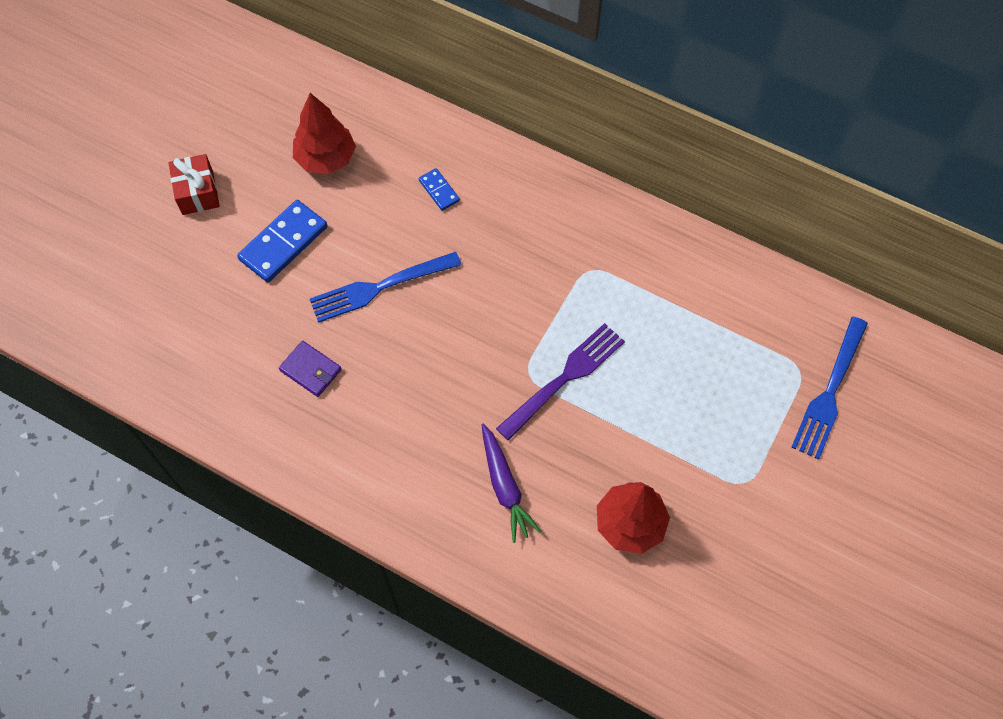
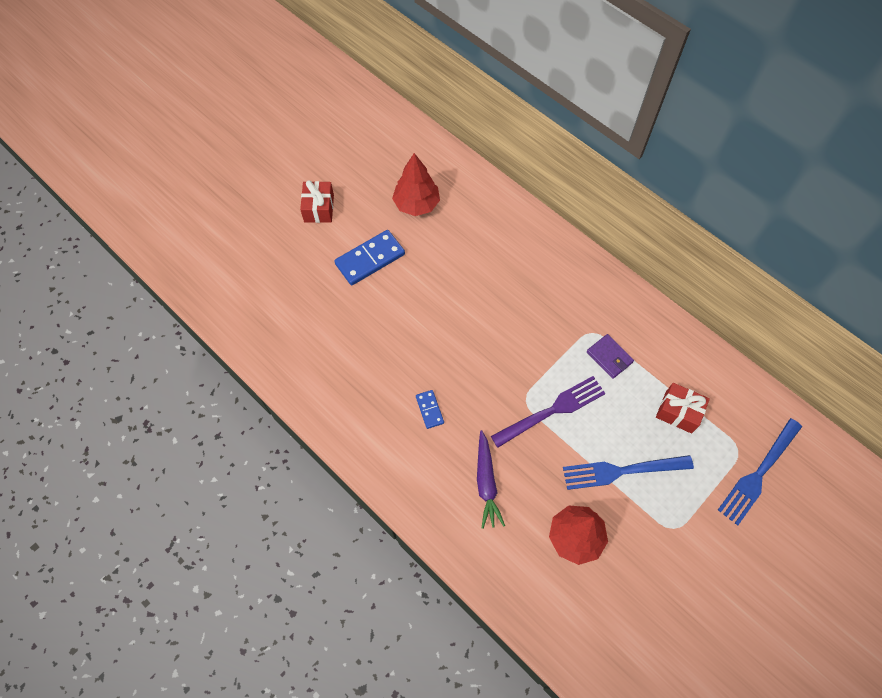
camera: 15 degrees right, 0 degrees up
(311, 370) = (365, 357): purple wallet -> purple wallet (609, 357)
(380, 287) = (431, 308): blue fork -> blue fork (622, 471)
(439, 190) = (493, 246): blue domino -> blue domino (429, 410)
(718, 342) = (678, 412): none -> red gift

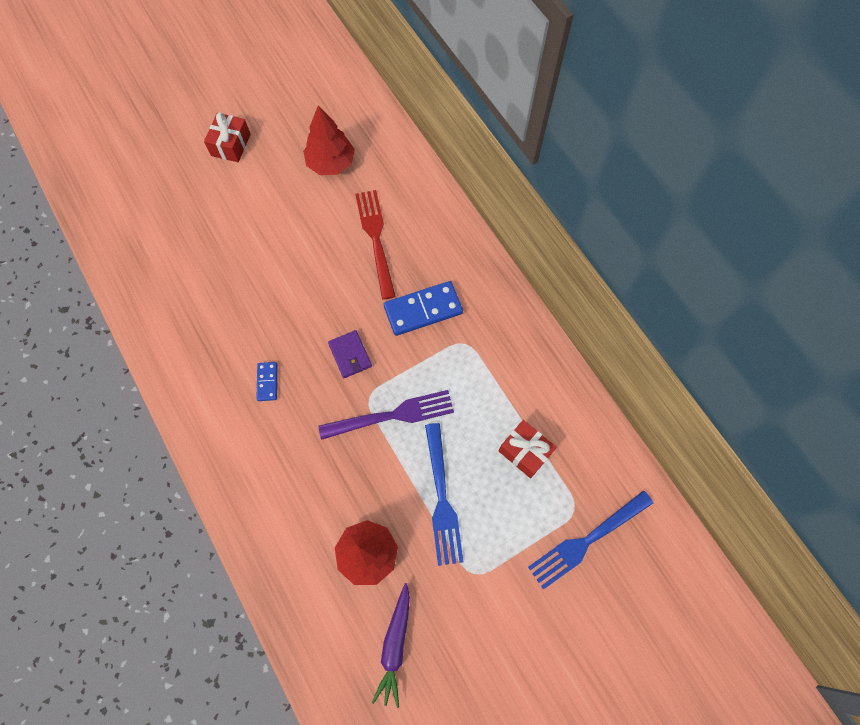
camera: 15 degrees right, 5 degrees up
(370, 259) = (263, 210): blue domino -> blue domino (423, 309)
(481, 261) = (376, 239): none -> red fork
(486, 483) = (297, 472): purple carrot -> purple carrot (395, 645)
(609, 357) = (473, 374): purple wallet -> purple wallet (350, 355)
(622, 471) = (442, 498): blue fork -> blue fork turned 105 degrees counterclockwise

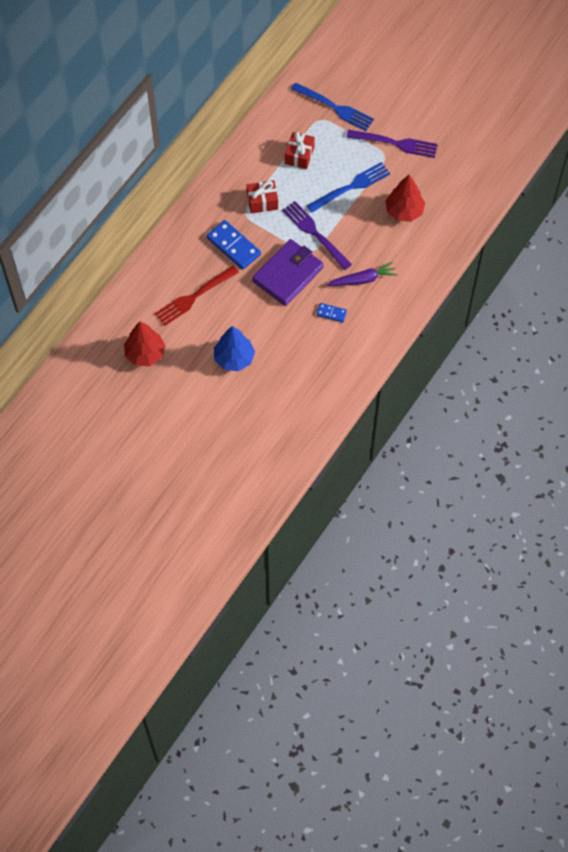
camera: 115 degrees left, 5 degrees down
(231, 145) = (162, 430): red gift -> red gift (262, 202)
(267, 382) = (331, 313): blue domino -> blue domino turned 45 degrees clockwise
(272, 248) = (234, 358): none -> blue tree
(350, 355) = (287, 274): purple wallet -> purple wallet, size x1.99
(395, 645) = (444, 177): purple carrot -> purple carrot (363, 279)
(487, 601) = (395, 143): none -> purple fork

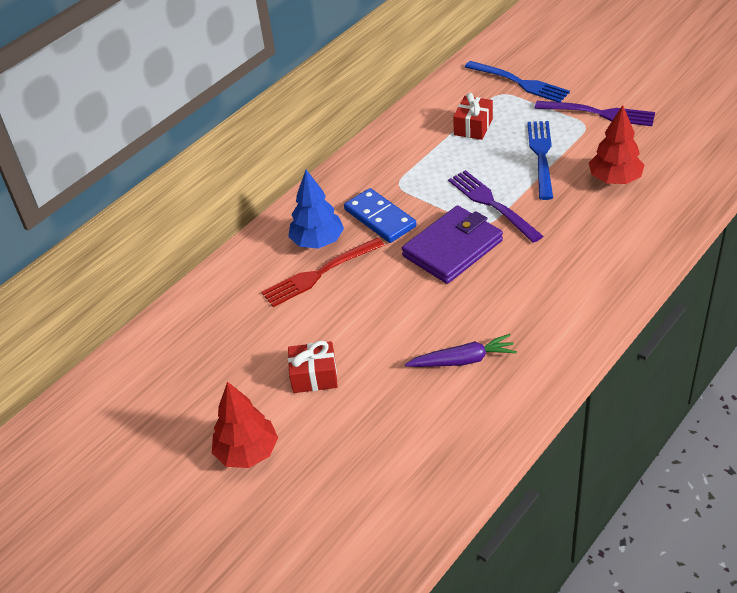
camera: 10 degrees right, 20 degrees down
(145, 353) = (240, 340): red tree -> red tree (247, 452)
(234, 358) = (368, 347): blue tree -> blue tree (317, 242)
(262, 202) = (422, 172): red gift -> red gift (314, 376)
(331, 313) = (514, 293): blue domino -> none
(351, 187) = (541, 156): blue fork -> blue fork turned 60 degrees counterclockwise
(363, 279) = (559, 254): purple carrot -> purple carrot (463, 360)

